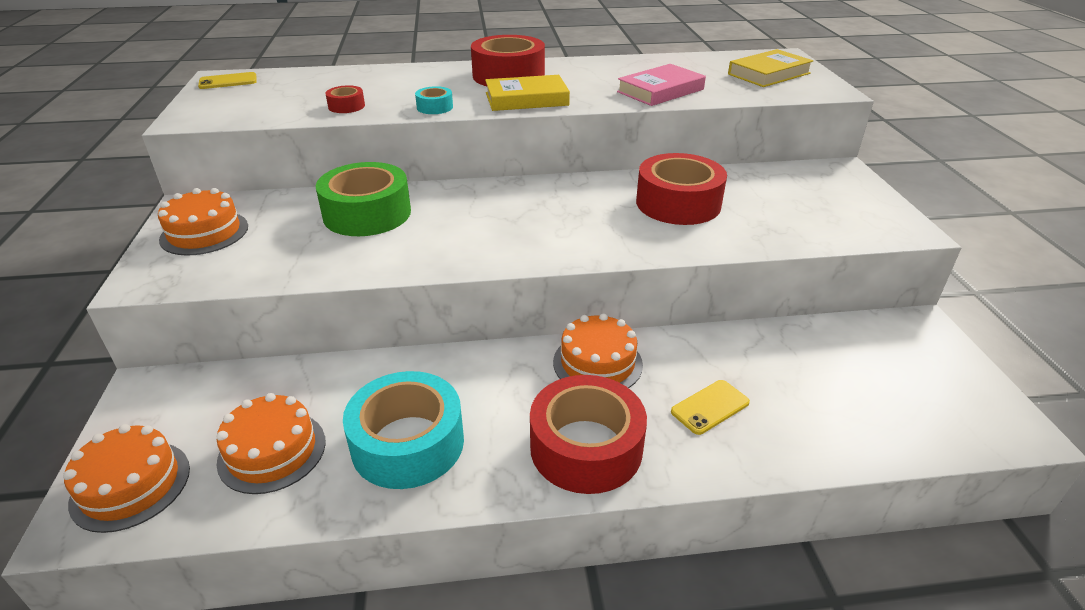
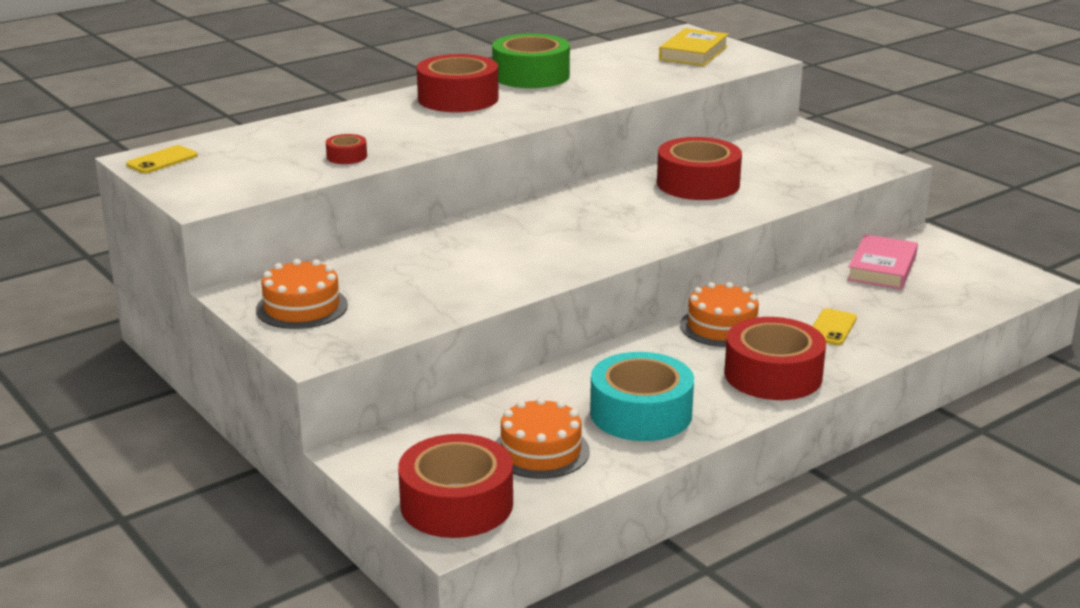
camera: 30 degrees left, 10 degrees down
(131, 485) = (456, 504): orange cake -> red tape
(367, 213) = (436, 255): green tape -> green tape (531, 75)
(435, 107) = (437, 140): turquoise tape -> none
(526, 99) = (512, 116): yellow book -> none
(660, 91) = (621, 85): pink book -> pink book (882, 268)

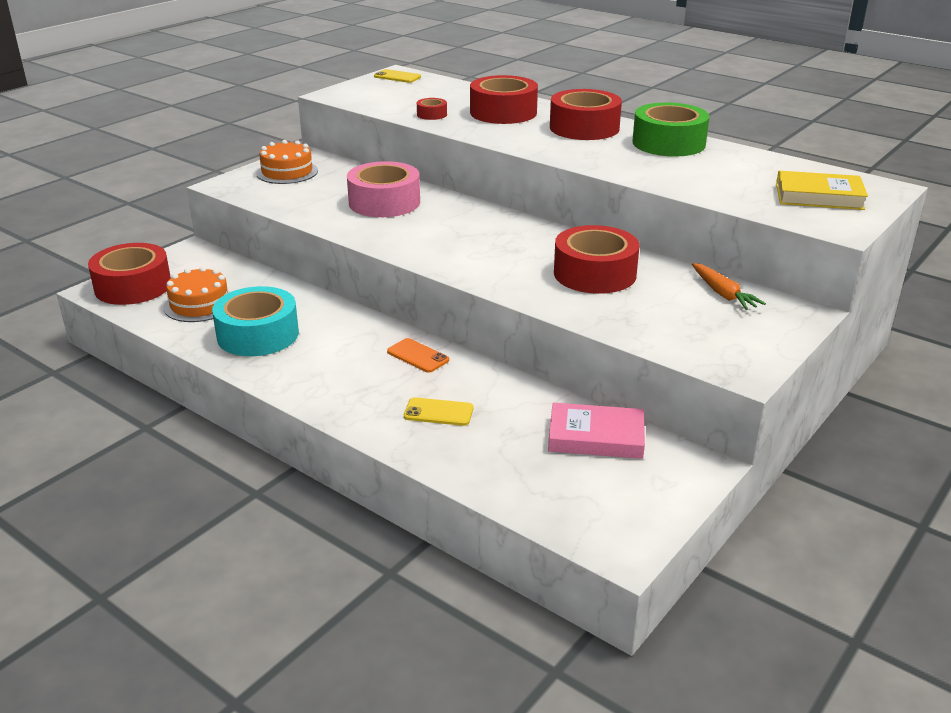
camera: 75 degrees right, 5 degrees up
(457, 256) = (384, 202): none -> pink tape
(722, 326) = (418, 356): orange cake -> orange phone
(756, 146) = (723, 294): none -> orange carrot
(773, 375) = (334, 387): red tape -> red tape (503, 112)

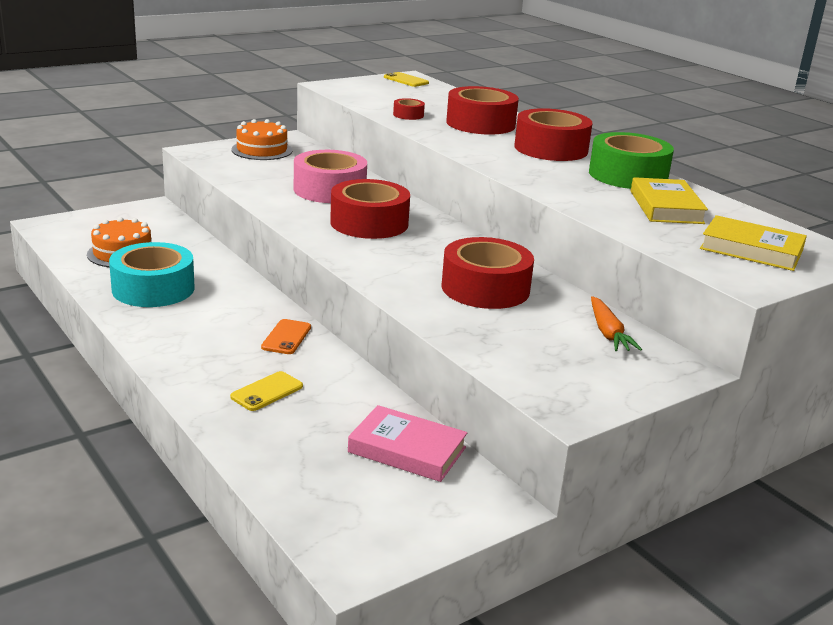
camera: 15 degrees right, 5 degrees down
(133, 286) = (77, 227): red tape -> red tape (369, 223)
(418, 356) = (286, 337): orange phone -> orange phone turned 45 degrees clockwise
(438, 412) = (267, 392): yellow phone -> yellow phone turned 75 degrees counterclockwise
(723, 169) = (666, 207): none -> yellow book

